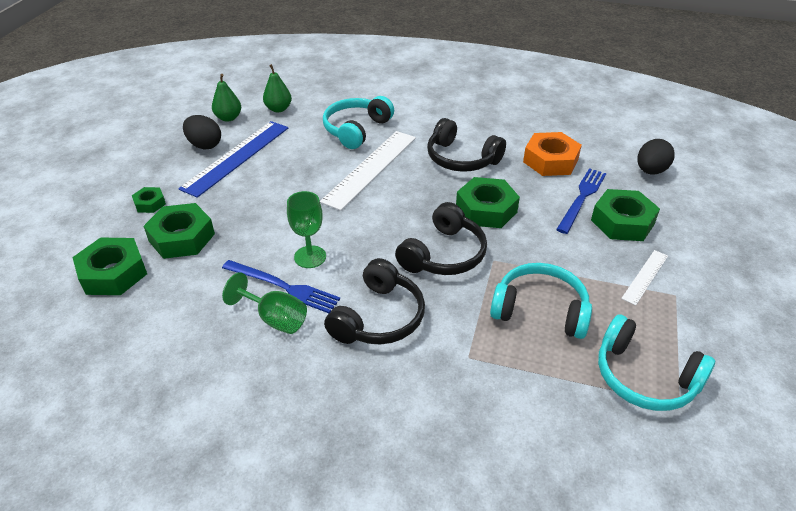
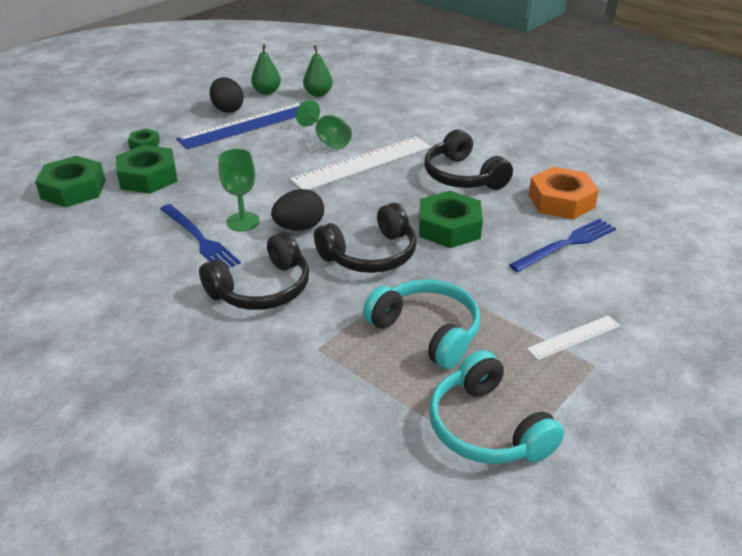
camera: 25 degrees right, 5 degrees down
(275, 318) = (171, 262): green goblet -> green goblet (328, 140)
(356, 129) = (377, 127): turquoise headphones -> none
(622, 222) = (594, 279): green nut -> none
(650, 171) = (675, 239): black egg -> black egg (299, 227)

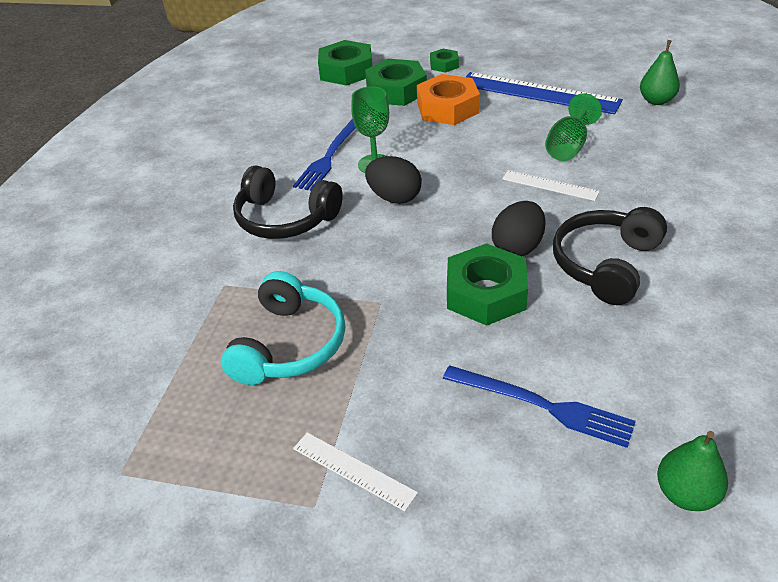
camera: 65 degrees right, 5 degrees up
(227, 109) = (553, 71): black egg -> black egg (517, 247)
(267, 92) = (616, 73): green pear -> green pear (686, 494)
(362, 163) = (550, 185): white ruler -> white ruler, size x0.51
(370, 255) = (387, 258): black headphones -> none
(487, 428) = (168, 441): turquoise headphones -> none
(561, 201) = (642, 369): orange nut -> orange nut (447, 108)

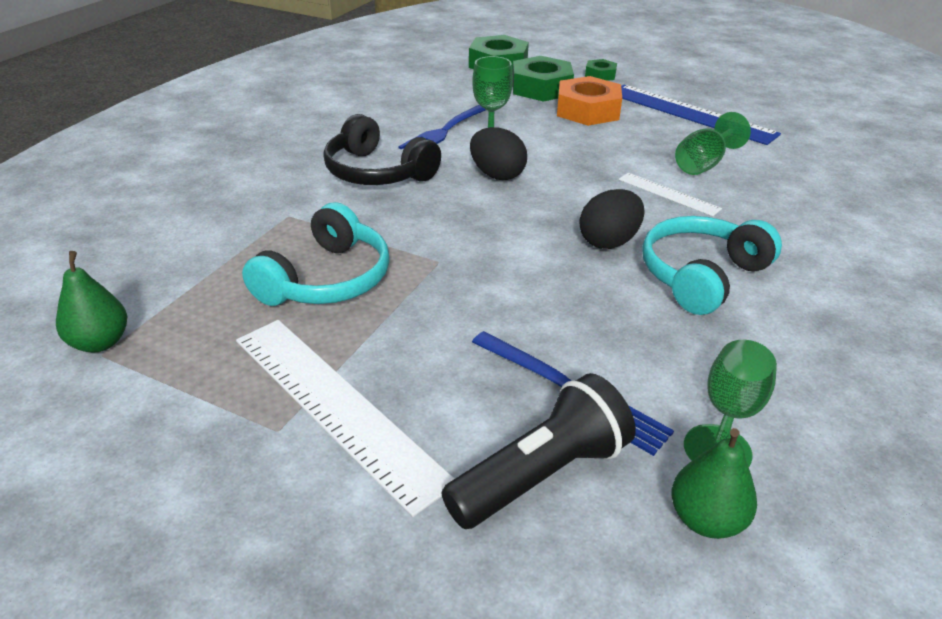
camera: 10 degrees right, 5 degrees down
(353, 470) = (336, 406): white ruler -> white ruler, size x1.98
(486, 293) = (555, 276): green nut -> none
(546, 489) = (541, 475): none -> black flashlight
(606, 264) = (701, 276): black headphones -> turquoise headphones
(656, 101) = (819, 141): green pear -> green pear (100, 342)
(672, 394) = (729, 414): none -> green goblet

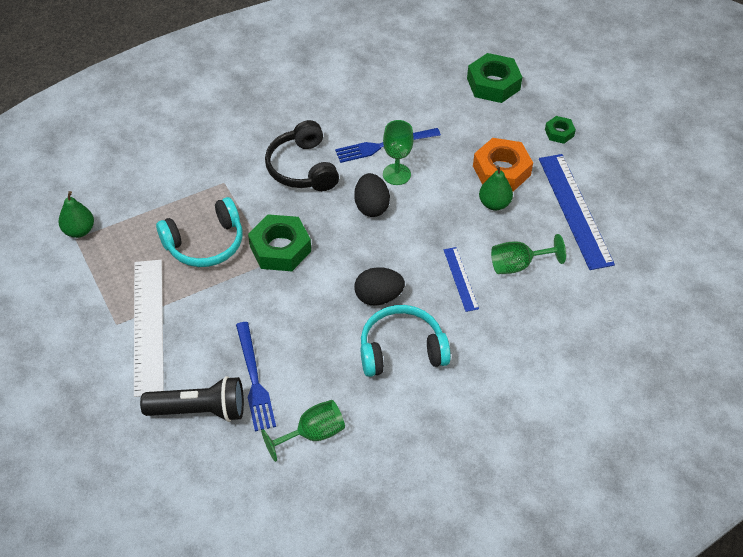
camera: 35 degrees right, 15 degrees up
(541, 88) = (495, 128): green nut -> green nut (280, 248)
(668, 194) = (461, 279): white ruler -> blue ruler
(706, 519) = (243, 470): green pear -> green pear (494, 204)

